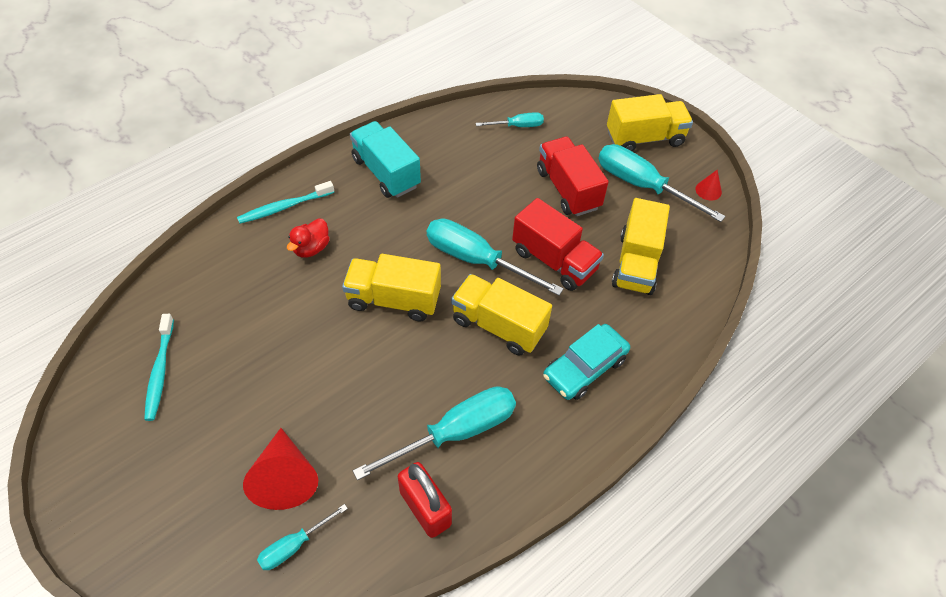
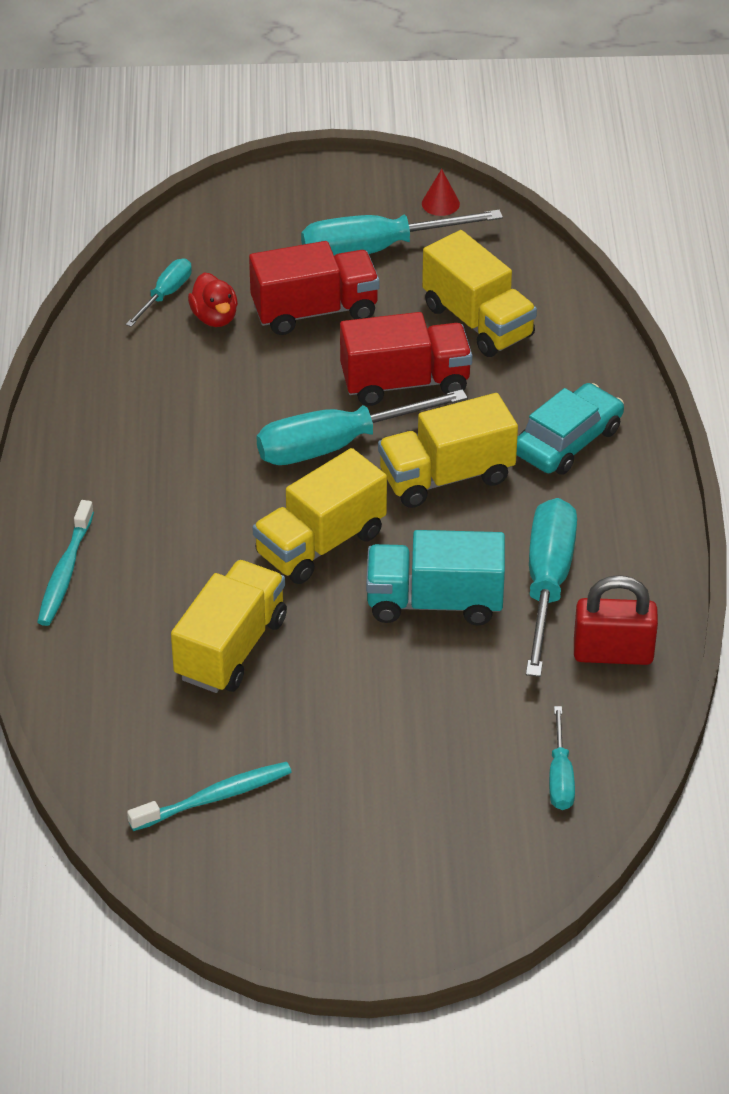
camera: 50 degrees left, 10 degrees down
(160, 371) = (214, 797): turquoise toothbrush -> turquoise toothbrush turned 60 degrees counterclockwise
(285, 478) = (471, 748): red cone -> none
(311, 248) = (163, 578): red duck -> red duck (214, 317)
(386, 172) = (111, 451): turquoise truck -> turquoise truck (434, 602)
(568, 189) = (315, 311): red truck -> red truck turned 150 degrees clockwise
(584, 367) = (568, 441): turquoise car -> turquoise car turned 135 degrees counterclockwise
(644, 138) = (309, 203): yellow truck -> yellow truck (231, 648)

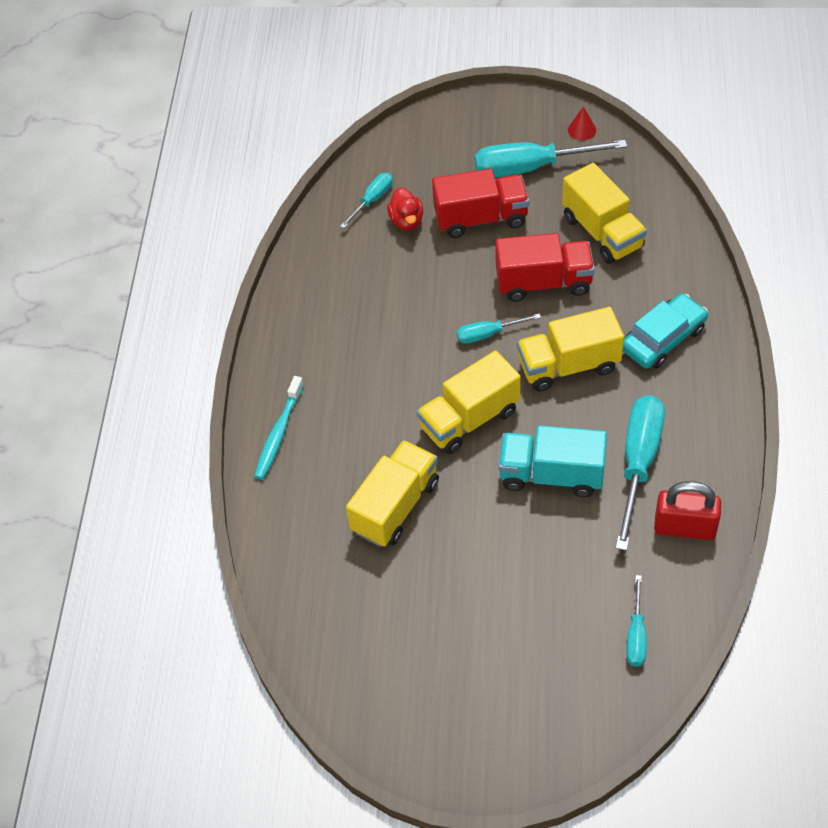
camera: 10 degrees right, 10 degrees up
(214, 797) = (372, 636): turquoise toothbrush -> none
(337, 445) = (488, 334): turquoise screwdriver -> turquoise screwdriver, size x0.52

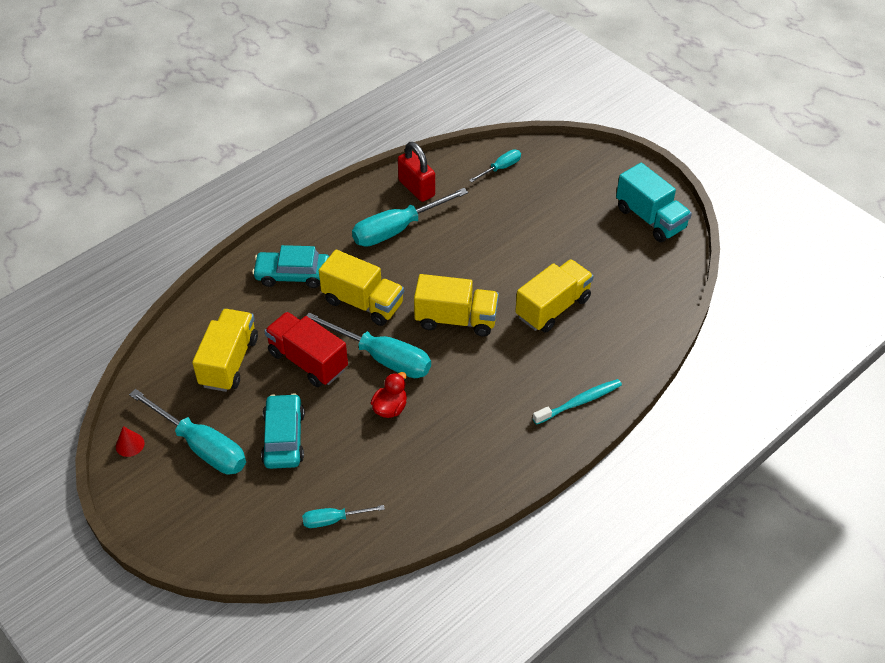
camera: 140 degrees left, 5 degrees down
(395, 506) = (553, 307): yellow truck -> yellow truck turned 150 degrees clockwise
(406, 221) = (332, 481): red duck -> red duck (390, 408)
(481, 218) = (284, 438): red truck -> turquoise car
(488, 334) = (382, 357): turquoise screwdriver -> turquoise screwdriver, size x1.91
(551, 475) = (449, 258): turquoise truck -> turquoise truck (650, 218)

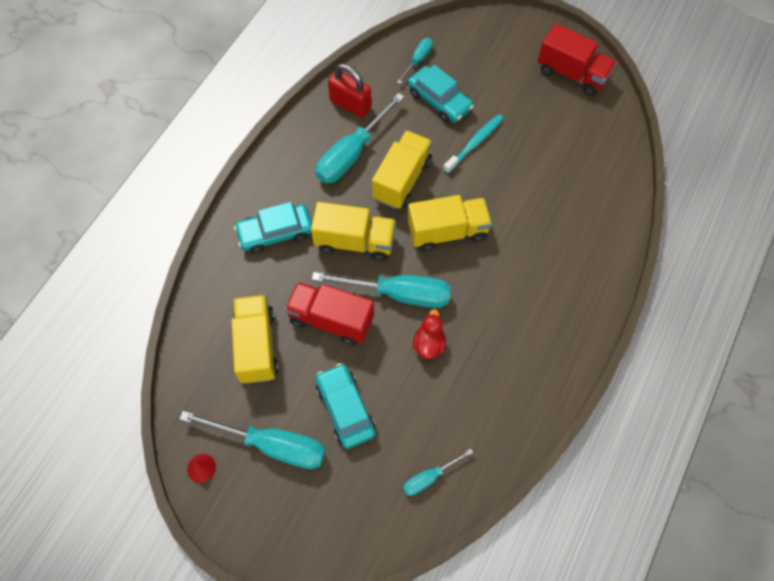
camera: 20 degrees left, 15 degrees up
(504, 207) = (439, 100): none -> turquoise car
(553, 307) = (527, 192): yellow truck -> yellow truck (402, 180)
(579, 402) = (591, 281): turquoise toothbrush -> turquoise toothbrush (474, 143)
(650, 218) = (572, 74): turquoise truck -> red truck

